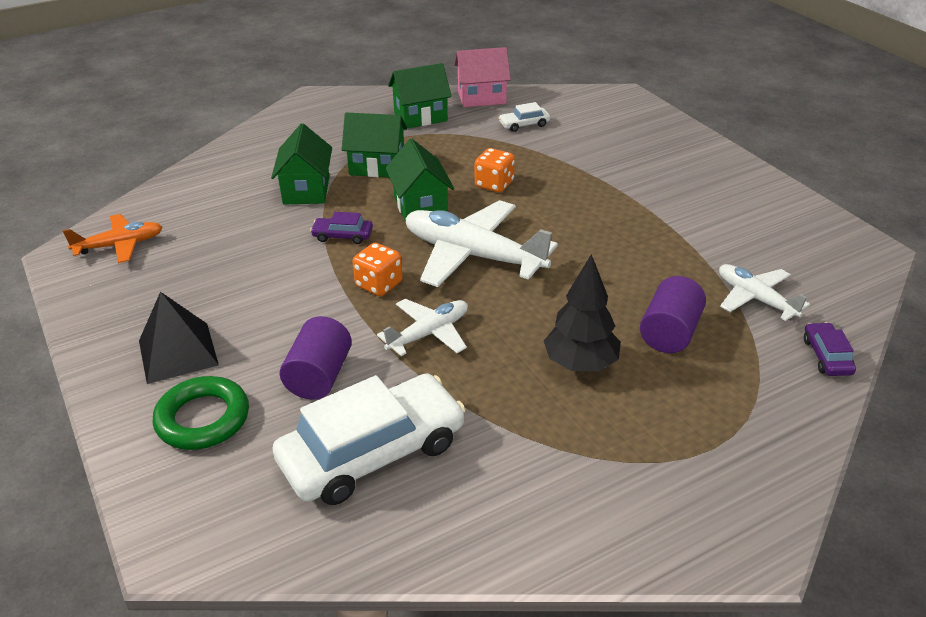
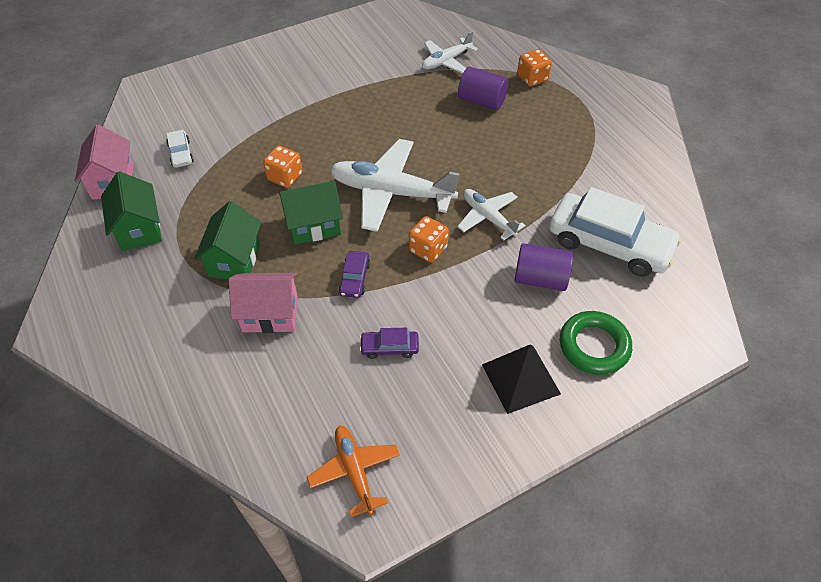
camera: 90 degrees left, 15 degrees up
(306, 190) = (270, 314): green house -> pink house
(373, 452) = (609, 244): white car -> white car turned 150 degrees clockwise
(472, 255) = (391, 192): white plane -> white plane turned 75 degrees clockwise
(580, 364) = (515, 143): black tree -> none
(746, 391) = (532, 78): none -> orange dice
(827, 356) = (499, 44): purple car -> purple car (389, 347)

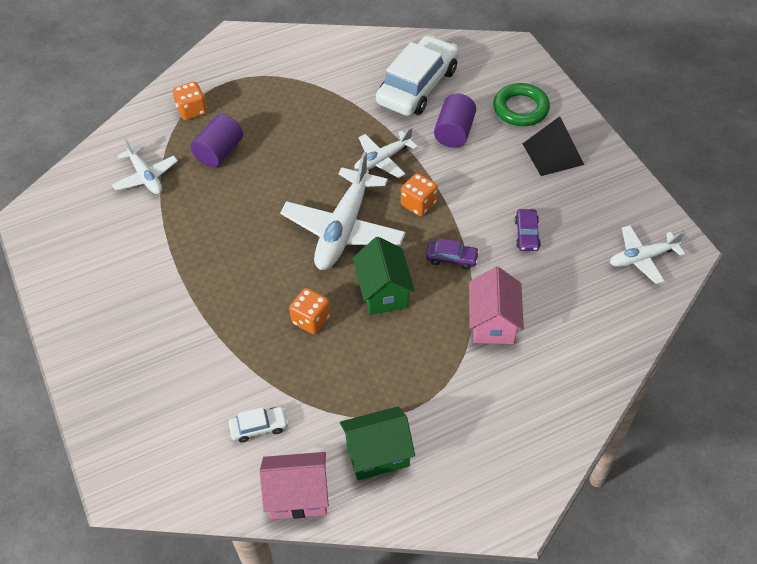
camera: 85 degrees left, 0 degrees up
(234, 260) = (426, 357): green house -> none
(354, 471) = (642, 258): orange plane -> white plane

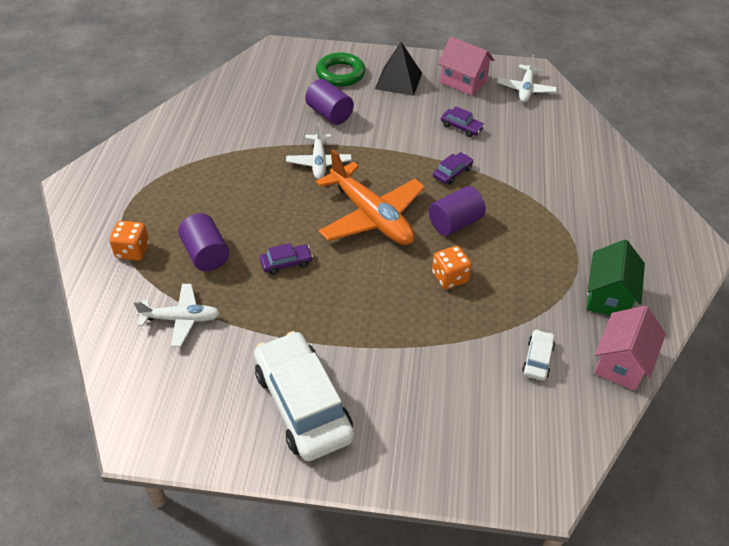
camera: 60 degrees left, 5 degrees down
(246, 204) = (286, 263): none -> purple car
(343, 230) = (371, 216): white plane -> orange plane
(383, 292) = (455, 223): green house -> purple cylinder
(418, 86) = (261, 109): white car -> white car (303, 404)
(418, 204) = (383, 164): orange dice -> none
(493, 323) = (529, 180): pink house -> pink house (463, 82)

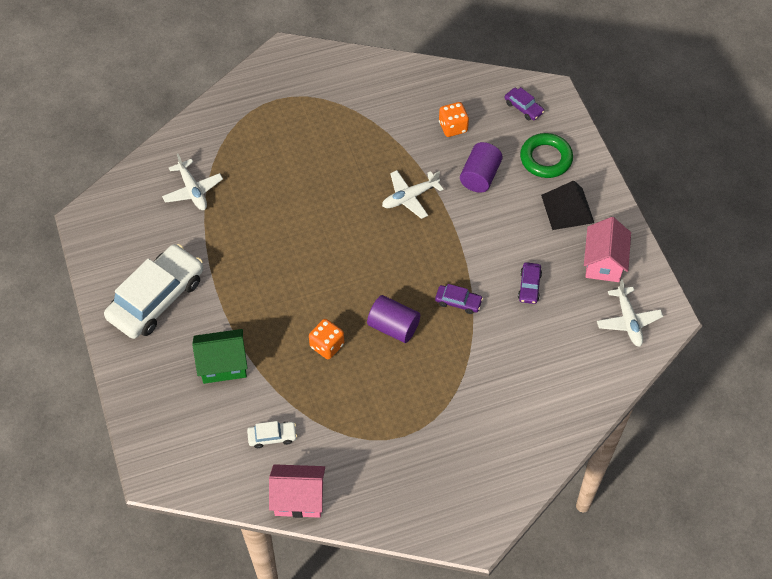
camera: 65 degrees right, 10 degrees up
(132, 251) = (240, 127): orange dice -> orange dice (453, 127)
(206, 254) = (261, 173): purple cylinder -> none
(286, 263) = (281, 228): purple car -> purple car (523, 108)
(371, 216) = (365, 263): orange plane -> none
(526, 89) = (628, 321): white plane -> white plane turned 90 degrees counterclockwise
(608, 296) = (369, 471): green house -> green house (223, 365)

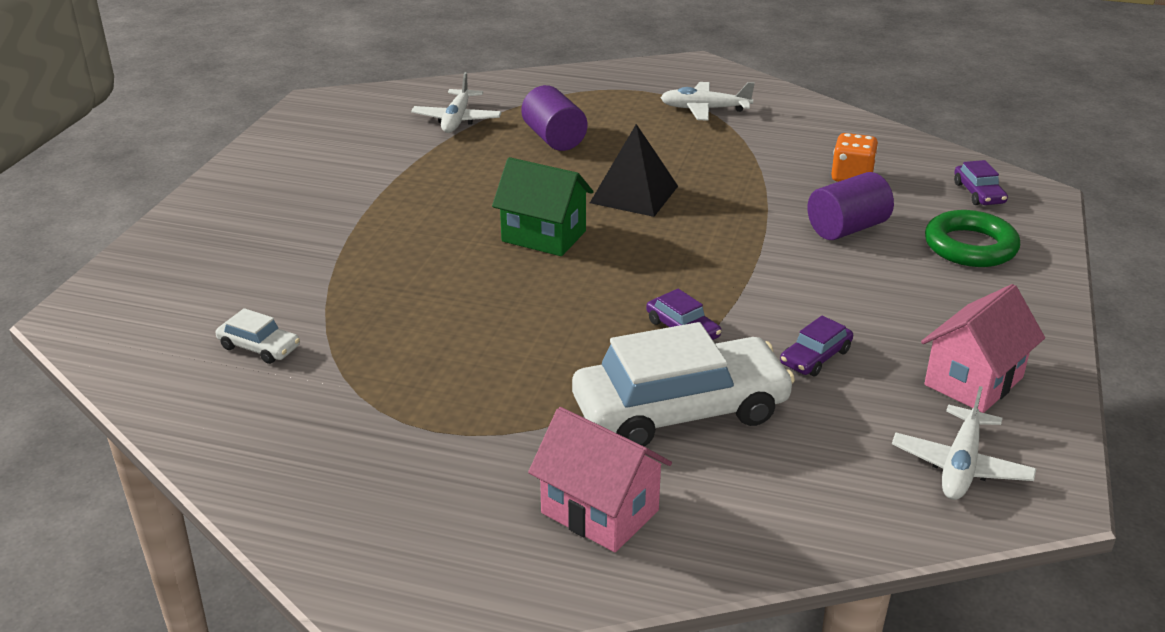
camera: 35 degrees right, 25 degrees down
(157, 298) = (301, 179): white car -> white car (680, 410)
(223, 365) = (295, 259): green house -> green house (544, 236)
(299, 499) = (203, 425): pink house -> pink house (600, 512)
(327, 345) = (445, 295): orange dice -> none
(393, 327) = (558, 315): purple cylinder -> purple cylinder (554, 138)
(409, 197) = (721, 212): white plane -> white plane (704, 109)
(567, 208) = (960, 304): black pyramid -> black pyramid (634, 194)

